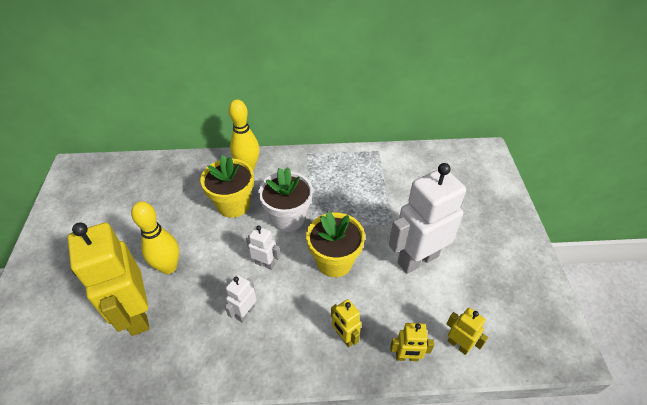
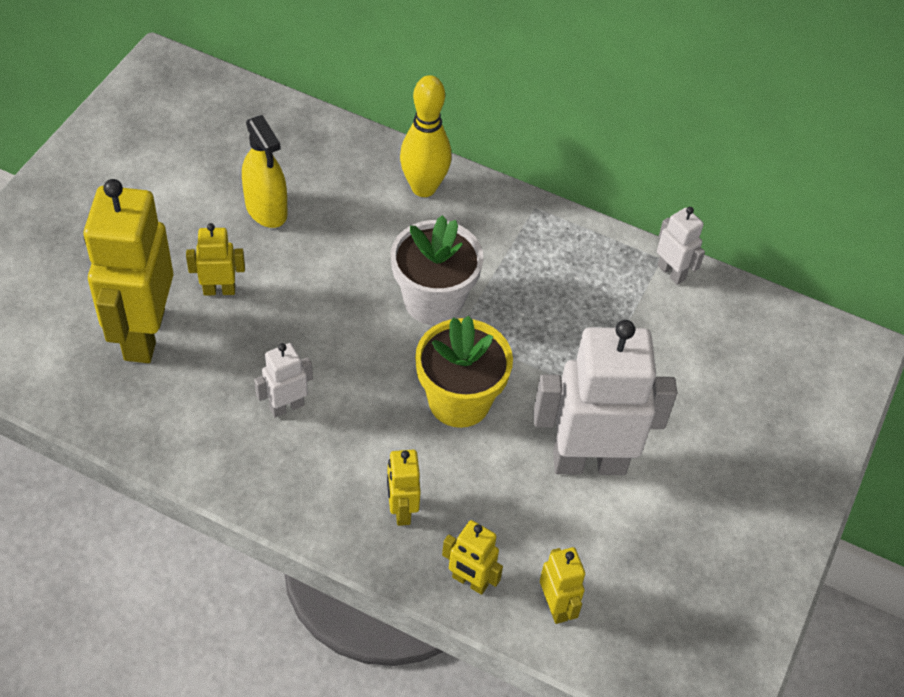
camera: 25 degrees right, 5 degrees up
(168, 267) = (219, 290): yellow bowling pin -> yellow robot
(171, 213) = (266, 209): none -> yellow spray bottle
(233, 204) = (364, 239): yellow flower pot -> none
(265, 264) = (356, 353): white robot -> white robot (671, 272)

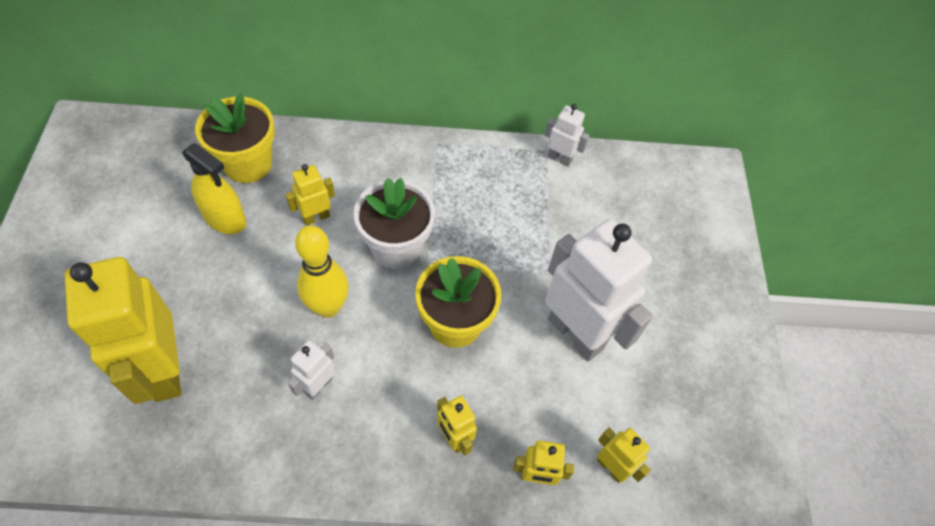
camera: 25 degrees left, 5 degrees up
(219, 290) = (215, 304): yellow robot -> yellow robot (316, 217)
(314, 161) = (247, 164): none -> yellow flower pot
(423, 188) = (345, 156): yellow bowling pin -> yellow bowling pin (328, 307)
(589, 462) = (576, 333): white robot -> white robot turned 75 degrees clockwise

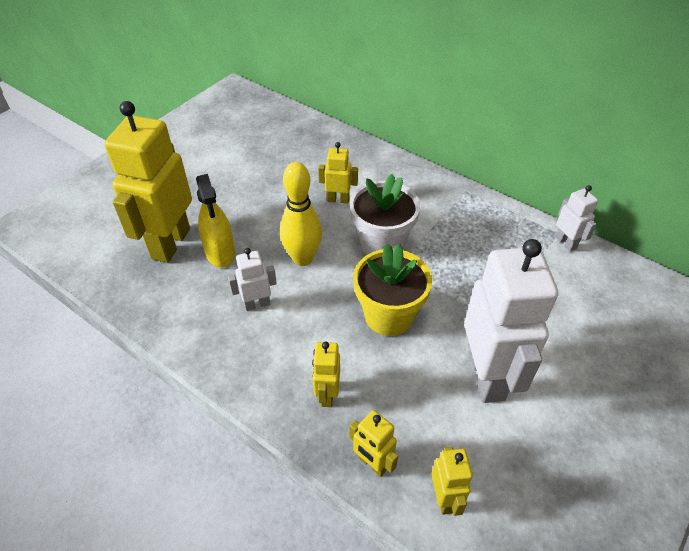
camera: 40 degrees right, 10 degrees down
(225, 218) = (277, 174): yellow spray bottle -> yellow spray bottle (220, 252)
(247, 164) = (317, 149): yellow flower pot -> none

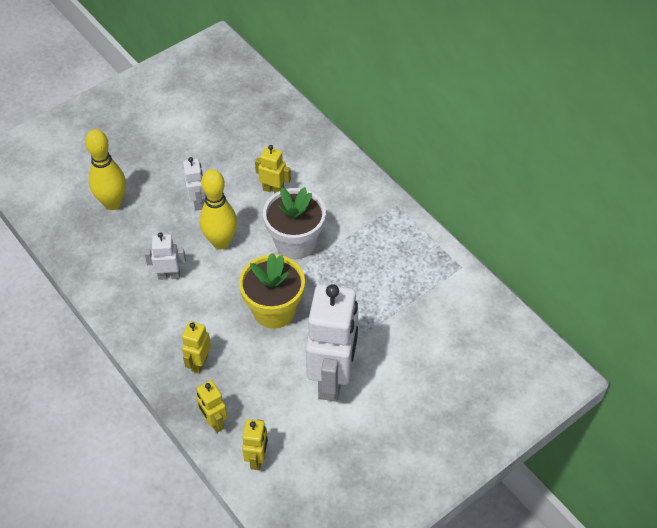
camera: 15 degrees right, 5 degrees up
(170, 243) = (113, 203): yellow robot -> yellow bowling pin
(220, 252) = (152, 221): yellow spray bottle -> none
(566, 243) = (463, 278): white robot -> white robot (198, 202)

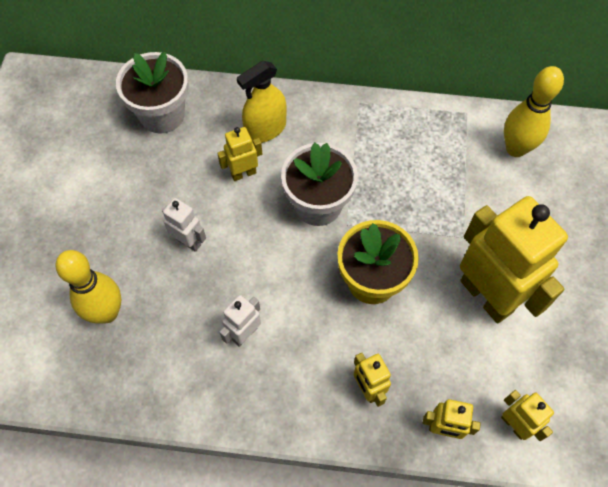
camera: 45 degrees left, 10 degrees up
(221, 242) = (254, 260): yellow bowling pin -> yellow bowling pin (515, 148)
(267, 120) = (162, 115): none -> white flower pot
(317, 175) = (265, 129): none -> yellow spray bottle
(332, 379) = (487, 296): white robot -> yellow robot

